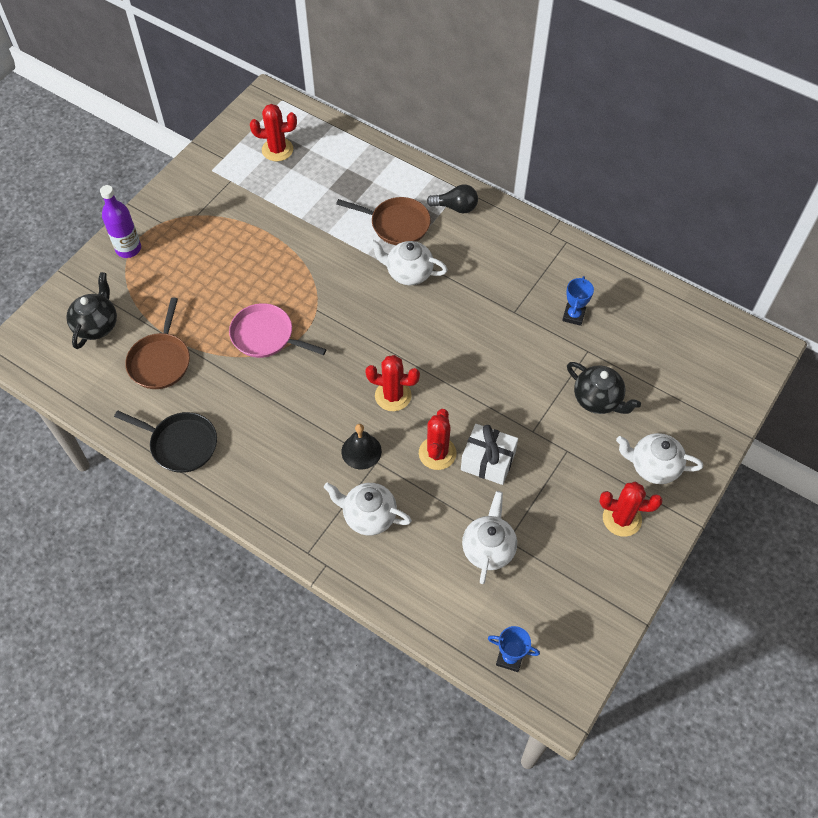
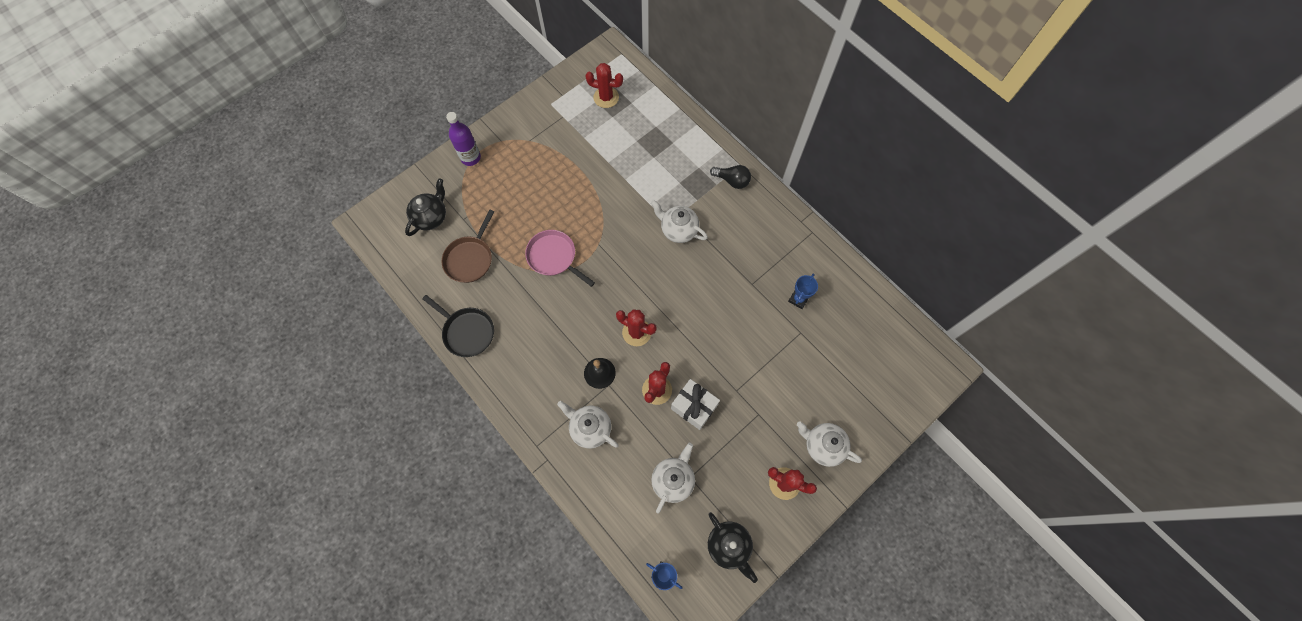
camera: 15 degrees right, 10 degrees up
(397, 224) = (681, 185): brown pan -> none
(598, 399) = (796, 377): black teapot -> black teapot (729, 546)

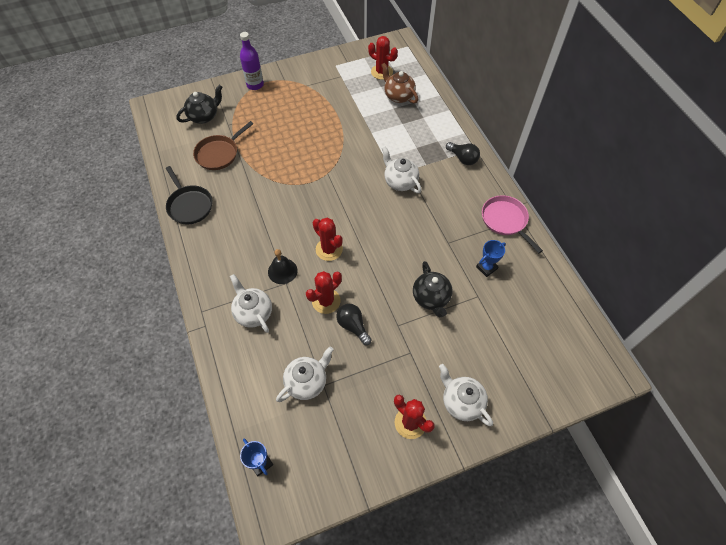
camera: 20 degrees right, 10 degrees down
(553, 257) = (286, 172): pink pan -> pink pan (505, 220)
(636, 123) = (398, 96): none -> brown teapot
(694, 407) = (353, 326): white gift -> black light bulb
(729, 546) = (333, 460): black teapot -> black teapot (431, 298)

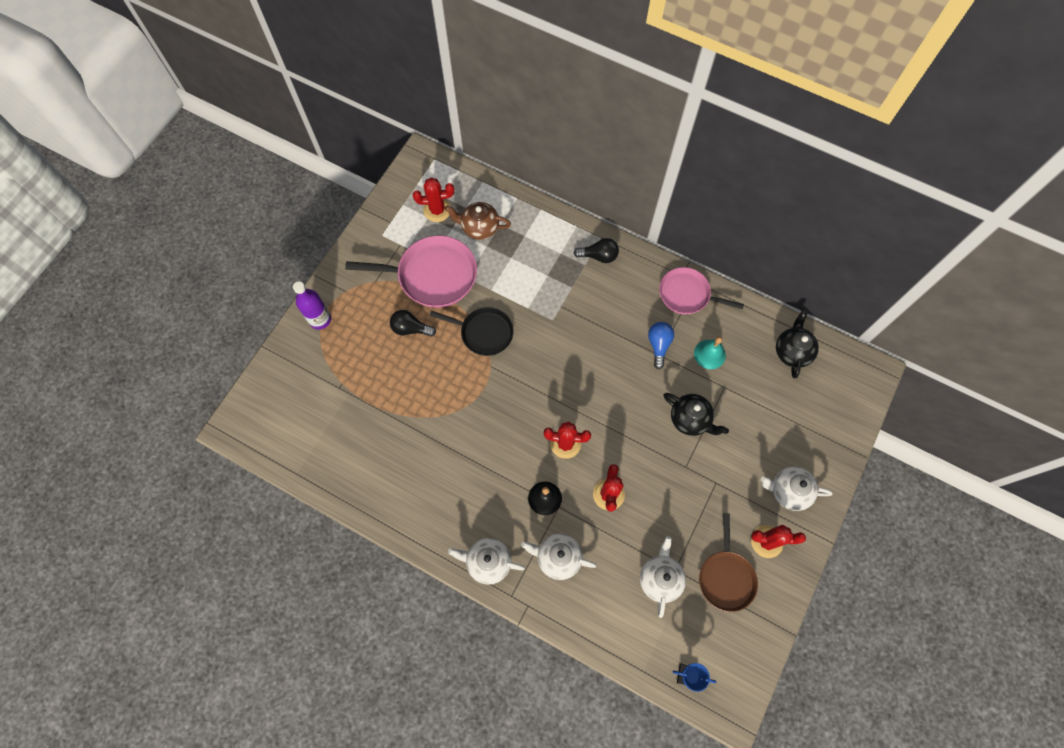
camera: 40 degrees left, 10 degrees up
(189, 205) = (392, 505): black pan -> black pan (484, 333)
(204, 116) = (303, 397): black teapot -> black teapot (792, 351)
(219, 154) = (363, 427): brown pan -> brown pan (726, 577)
(343, 103) = (433, 275): none -> pink pan
(353, 326) = (651, 498): black light bulb -> black light bulb (410, 328)
(400, 182) = (565, 324): white teapot -> white teapot (488, 562)
(453, 237) = (658, 345): none -> blue light bulb
(486, 268) = (709, 354): blue trophy -> turquoise bell

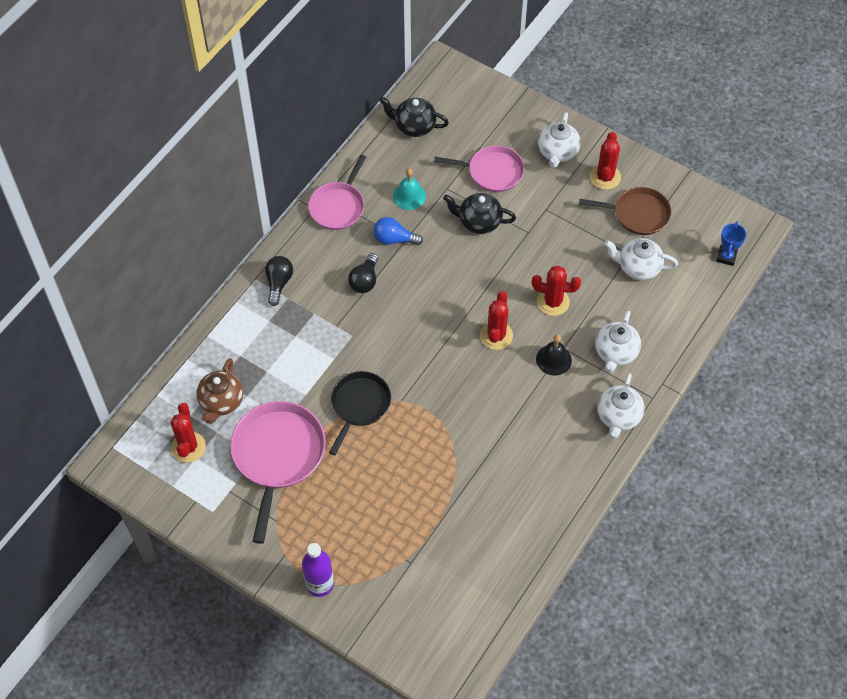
camera: 85 degrees left, 10 degrees down
(410, 328) = (344, 482): black light bulb -> black light bulb (365, 280)
(690, 419) = (479, 222): black teapot -> black teapot turned 120 degrees counterclockwise
(752, 428) = (492, 172): none -> pink pan

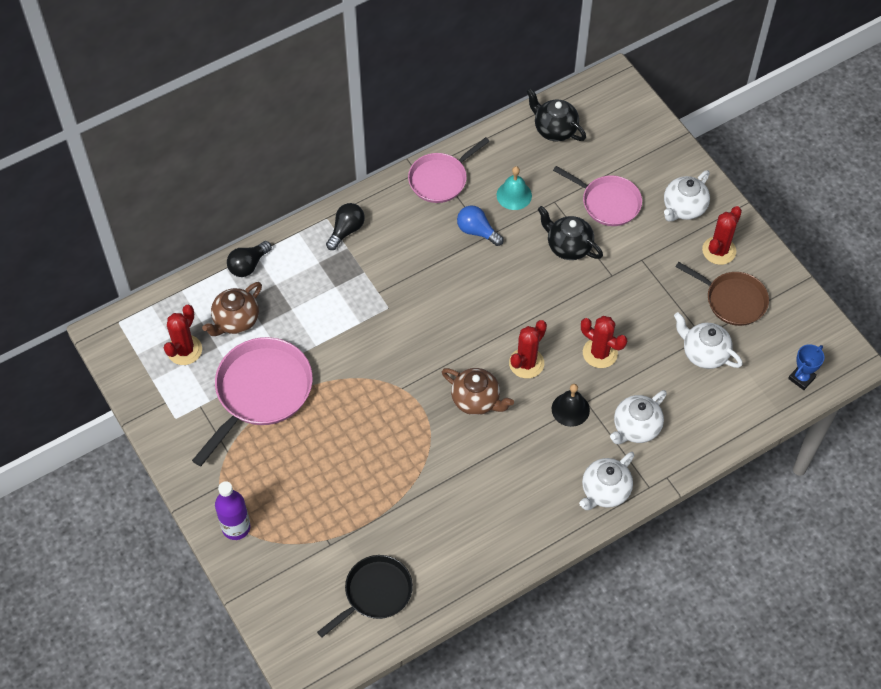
camera: 25 degrees right, 0 degrees up
(359, 405) = (360, 376): black pan -> black pan (375, 593)
(365, 280) = (428, 260): black light bulb -> black light bulb (248, 265)
(470, 384) = (476, 400): none -> brown teapot

